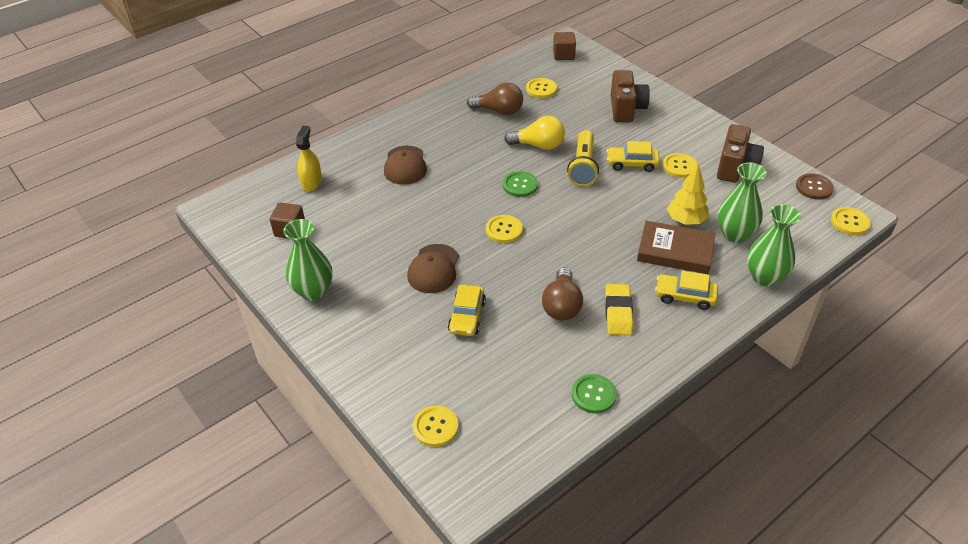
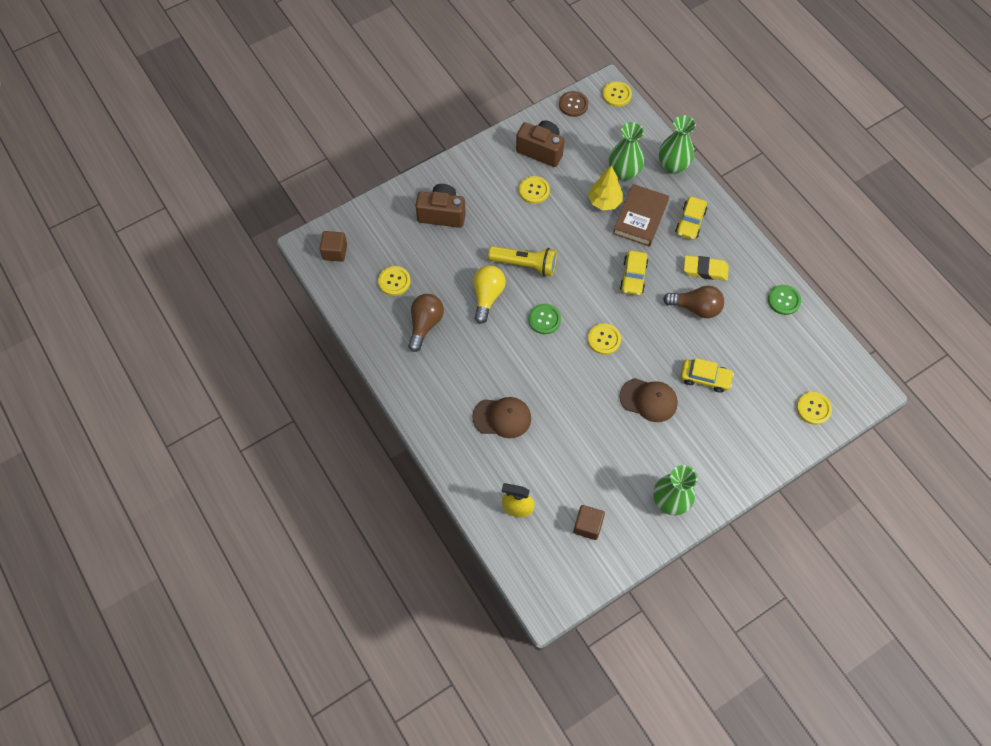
camera: 85 degrees left, 20 degrees up
(632, 164) = (525, 225): yellow car -> yellow car (633, 276)

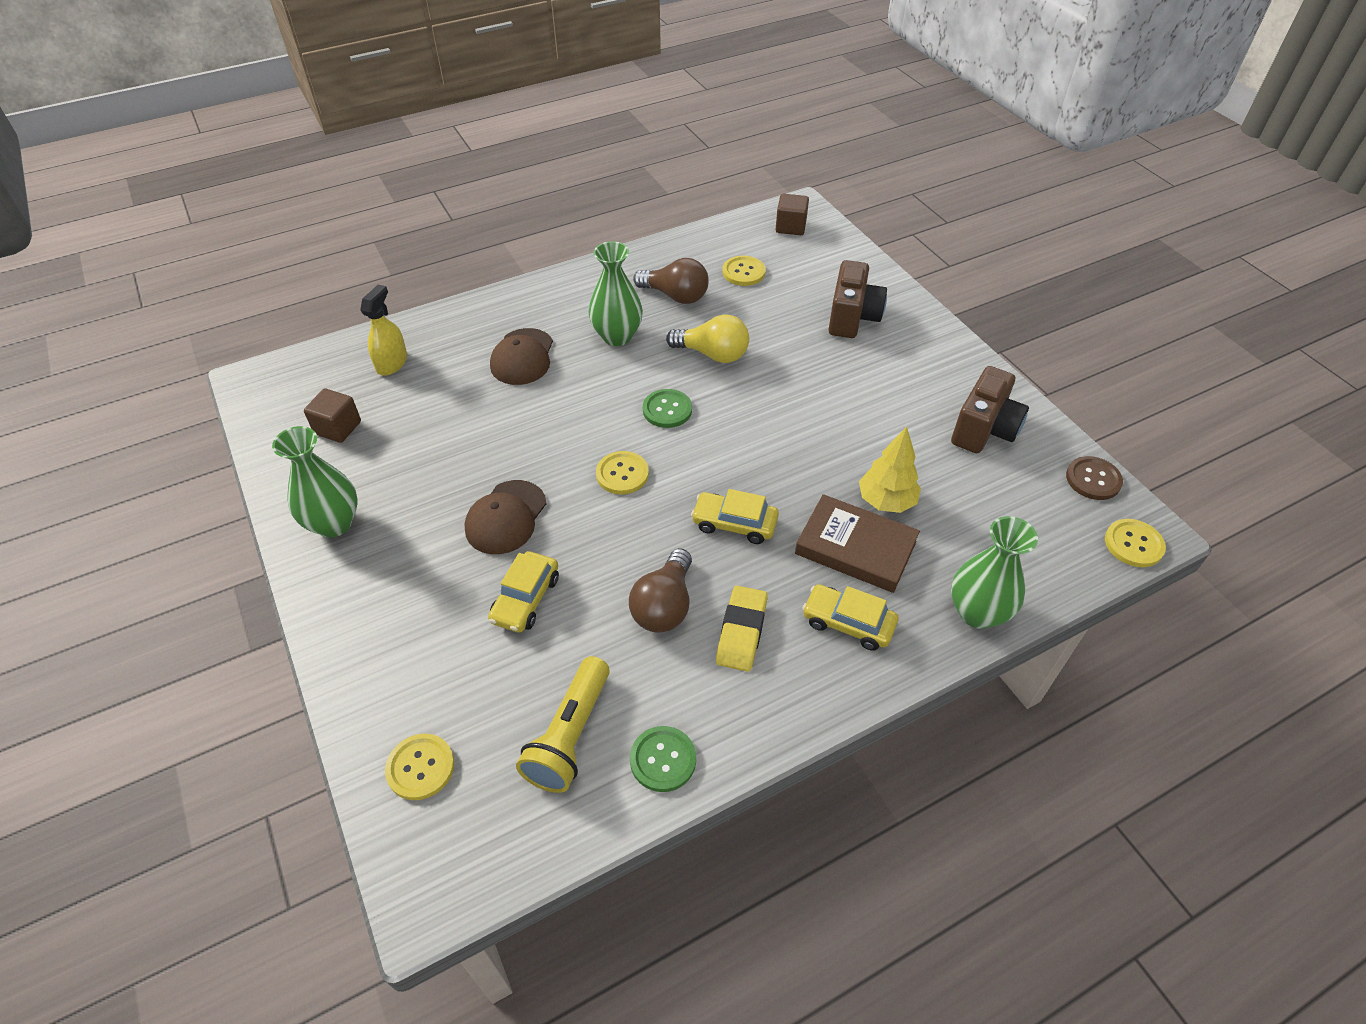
camera: 95 degrees right, 15 degrees down
(525, 264) = (764, 396): yellow flashlight -> yellow flashlight (570, 736)
(534, 190) = (902, 416): yellow button -> none
(623, 172) = (952, 535): green vase -> green vase (617, 336)

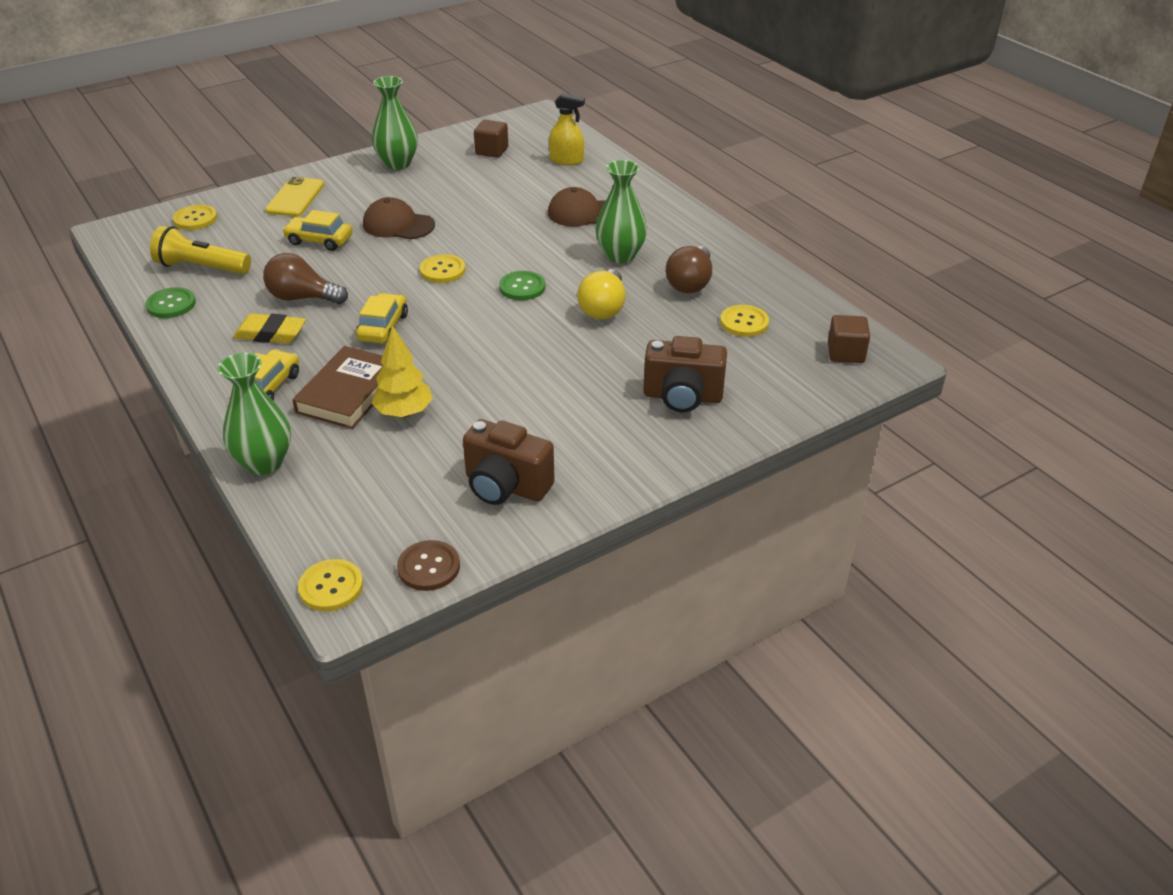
camera: 85 degrees right, 10 degrees down
(394, 638) = (295, 197): none -> yellow phone

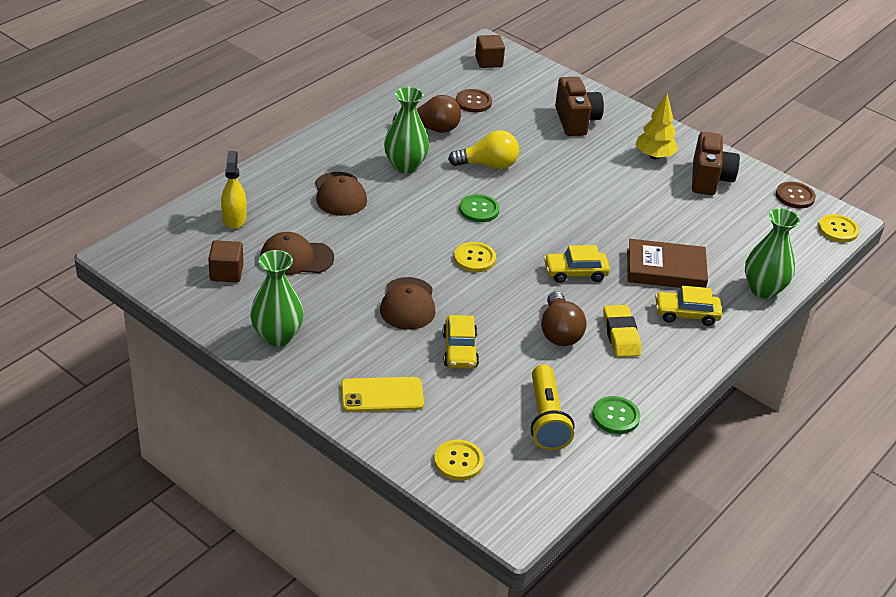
camera: 110 degrees left, 0 degrees up
(404, 412) = (669, 237): yellow tree -> yellow tree (654, 156)
(495, 181) = (296, 258): none -> brown cap
(744, 322) = (473, 102): yellow button -> brown button

